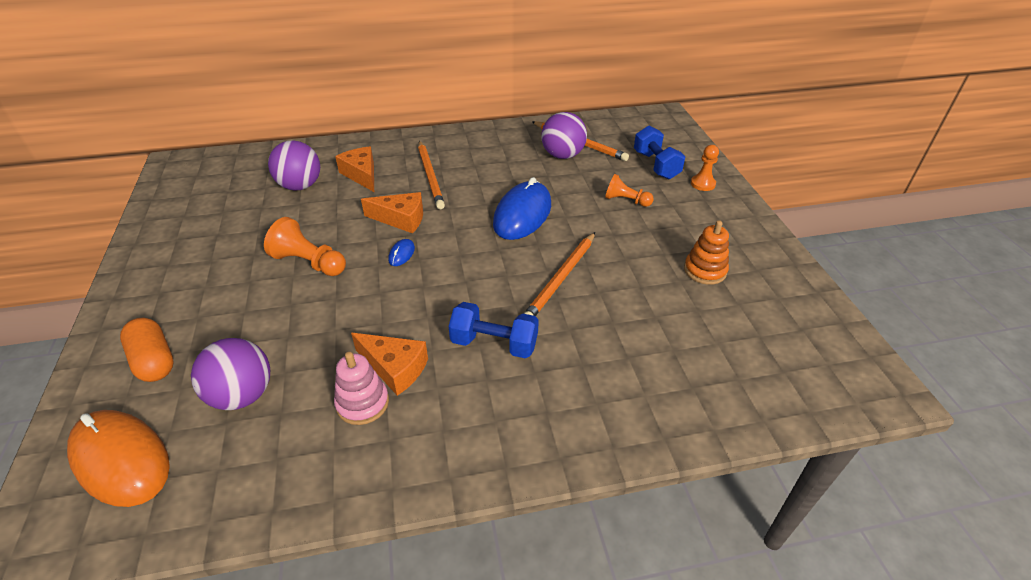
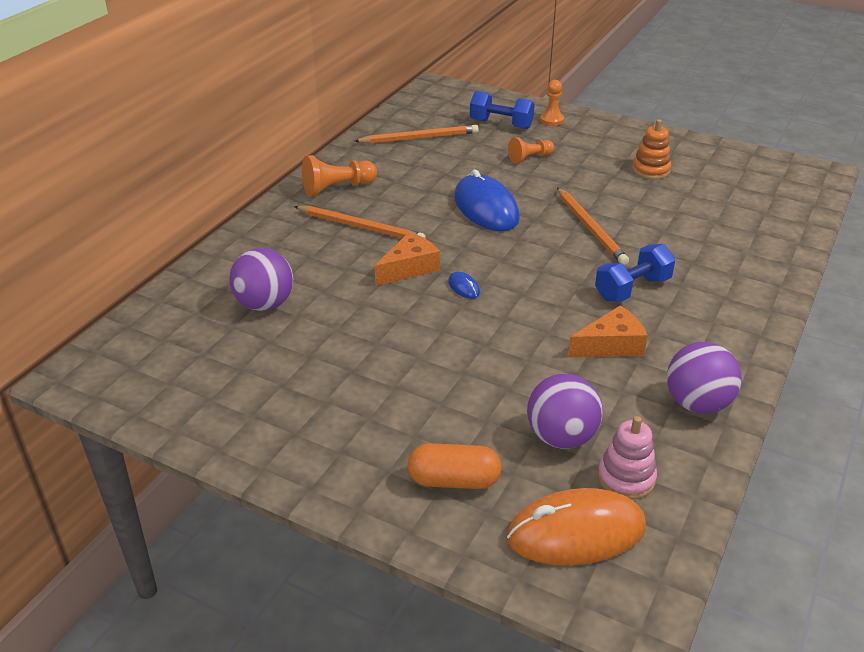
camera: 50 degrees left, 5 degrees down
(309, 262) = (411, 341): orange pawn -> orange pawn (337, 188)
(361, 175) = (300, 262): orange cheese -> none
(362, 403) = (635, 375): pink stacking toy -> pink stacking toy (626, 478)
(562, 155) = (426, 153): purple ball -> purple ball (697, 403)

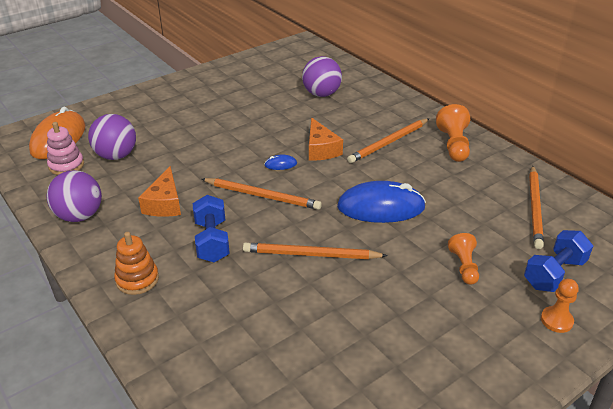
camera: 115 degrees right, 0 degrees up
(454, 480) = (128, 116): orange capsule -> none
(533, 281) = (262, 196): none -> orange pencil
(650, 170) = (394, 352): orange stacking toy -> orange stacking toy (137, 279)

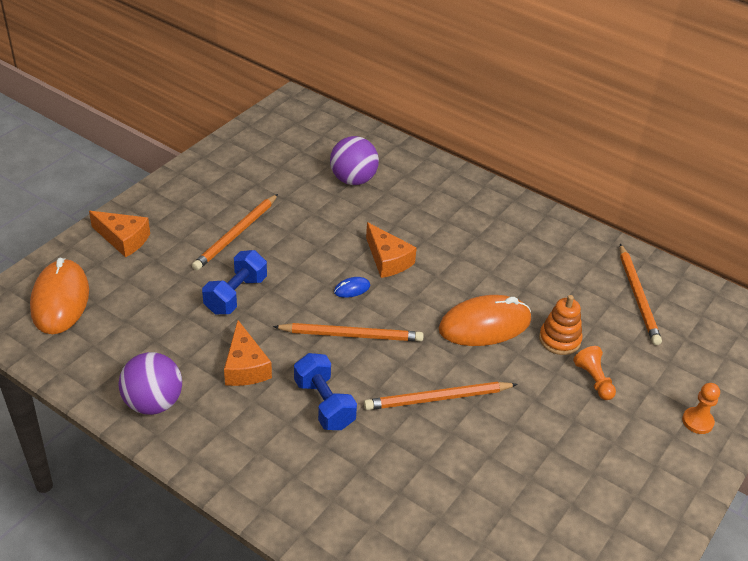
camera: 20 degrees left, 5 degrees up
(66, 165) = (94, 337): pink stacking toy -> none
(116, 155) = (149, 311): purple ball -> none
(127, 108) = (123, 239): none -> orange cheese
(137, 279) = (267, 469): orange stacking toy -> orange stacking toy (559, 340)
(381, 207) = (484, 325): blue mouse -> orange mouse
(388, 143) = (459, 238): orange pencil -> orange pencil (236, 234)
(453, 145) = (529, 229): orange pawn -> none
(554, 273) = (679, 370): blue dumbbell -> blue dumbbell (236, 295)

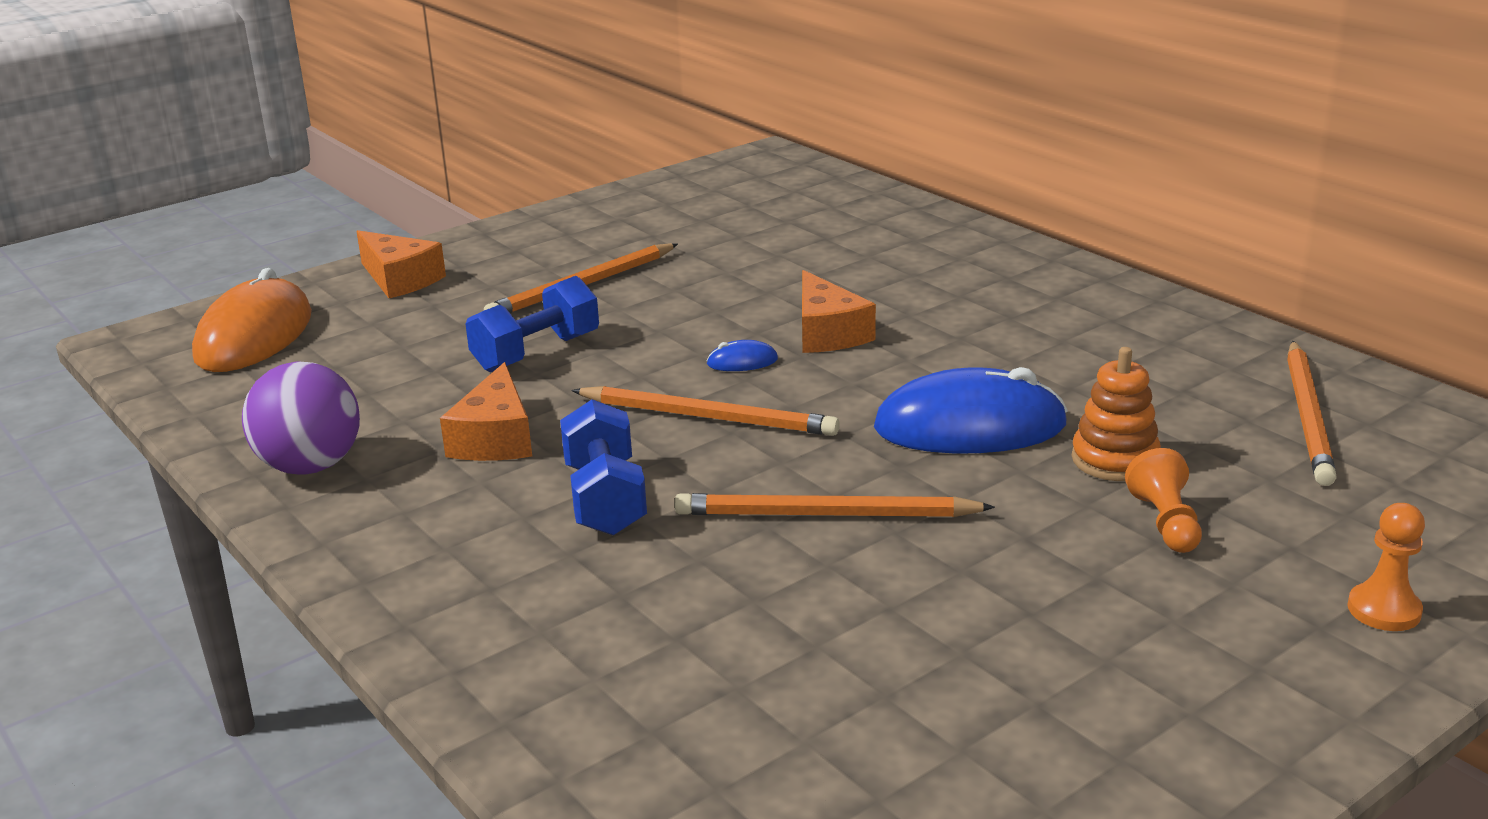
camera: 20 degrees right, 15 degrees down
(353, 180) = (818, 239): purple ball -> none
(484, 325) = (969, 427): orange mouse -> blue mouse

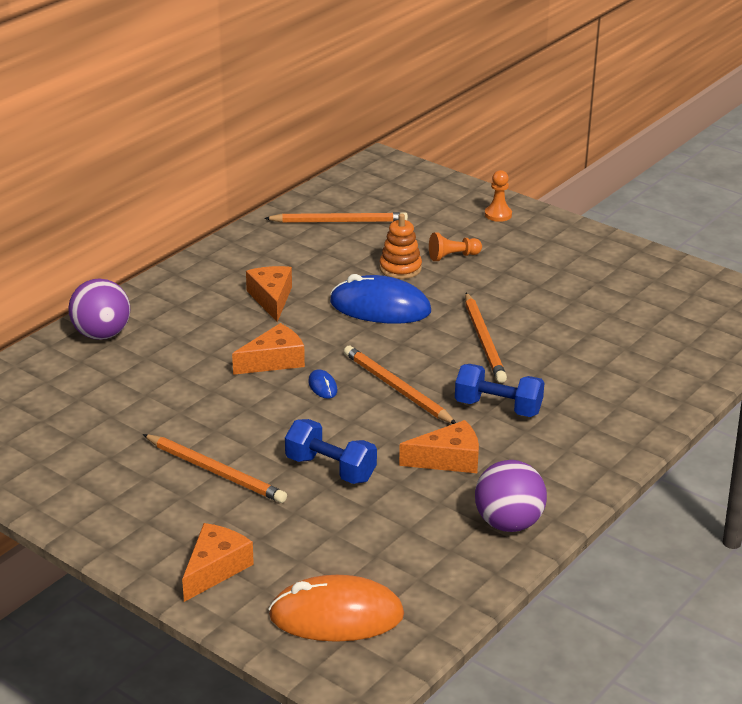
camera: 105 degrees left, 5 degrees up
(605, 499) = (498, 407): blue dumbbell -> blue dumbbell turned 45 degrees clockwise
(708, 417) = (397, 388): orange pencil -> orange pencil turned 45 degrees counterclockwise
(935, 233) = (102, 334): none -> purple ball
(969, 427) = (380, 307): blue mouse -> blue mouse turned 60 degrees counterclockwise
(1014, 341) = (271, 299): none -> orange cheese

